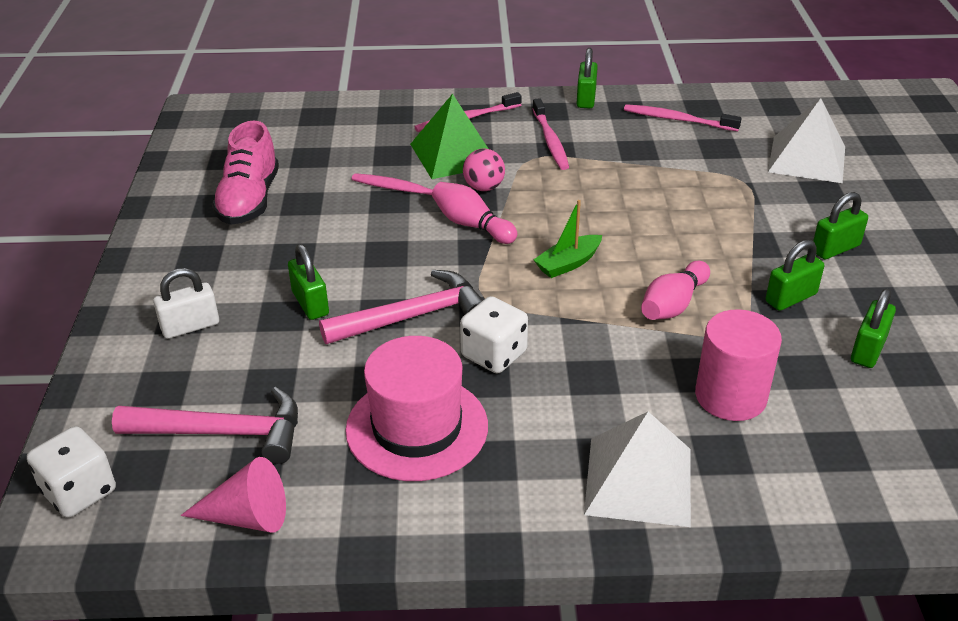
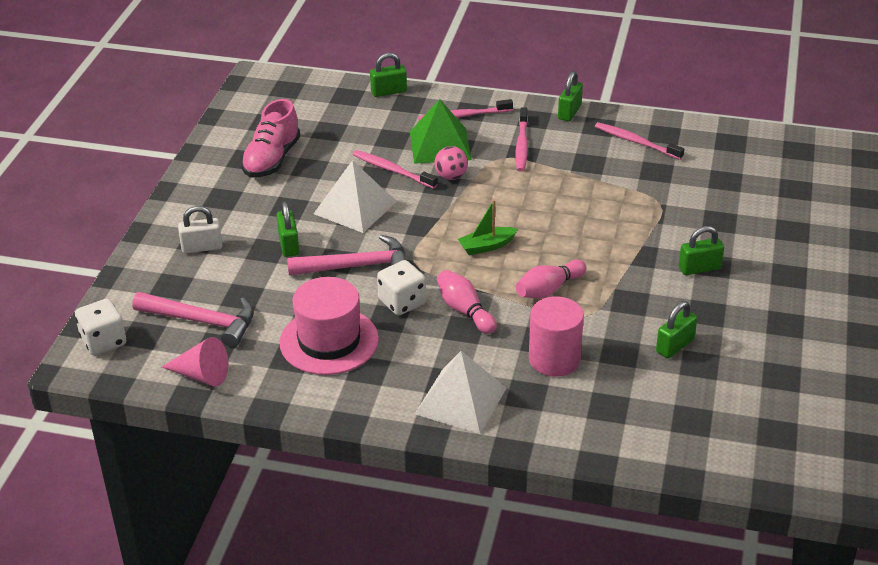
camera: 15 degrees right, 0 degrees up
(471, 225) = (428, 205): pink bowling pin -> pink bowling pin (465, 311)
(791, 298) = (640, 299): green padlock -> green padlock (389, 92)
(807, 159) = (724, 192): white pyramid -> white pyramid (355, 207)

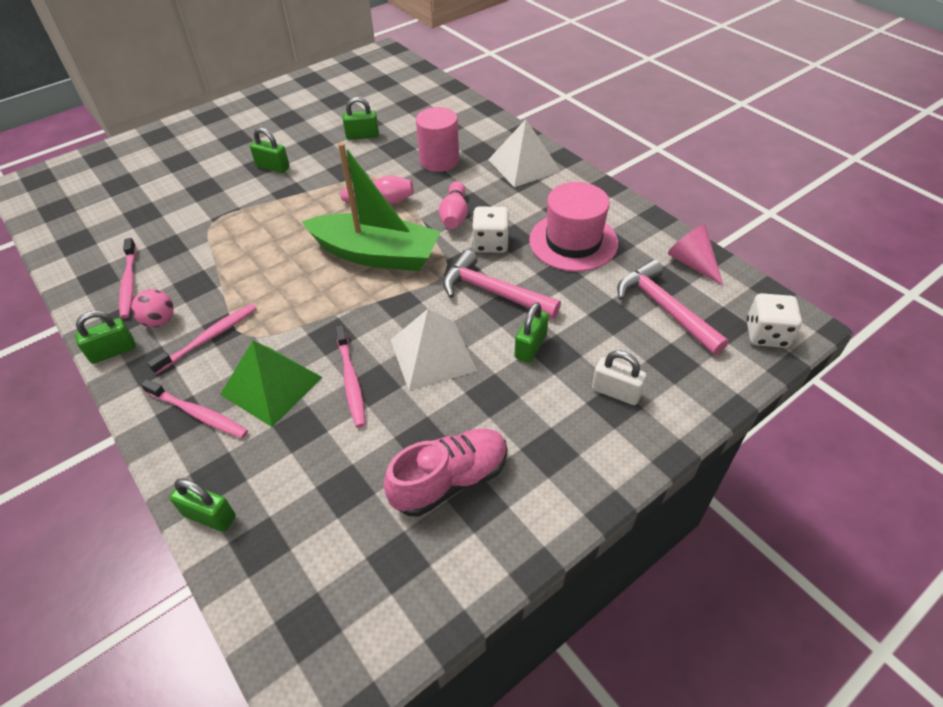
camera: 140 degrees left, 10 degrees up
(451, 176) = (313, 339): pink ball -> pink ball (160, 321)
(487, 246) = (376, 254): green boat -> green boat, size x2.29

